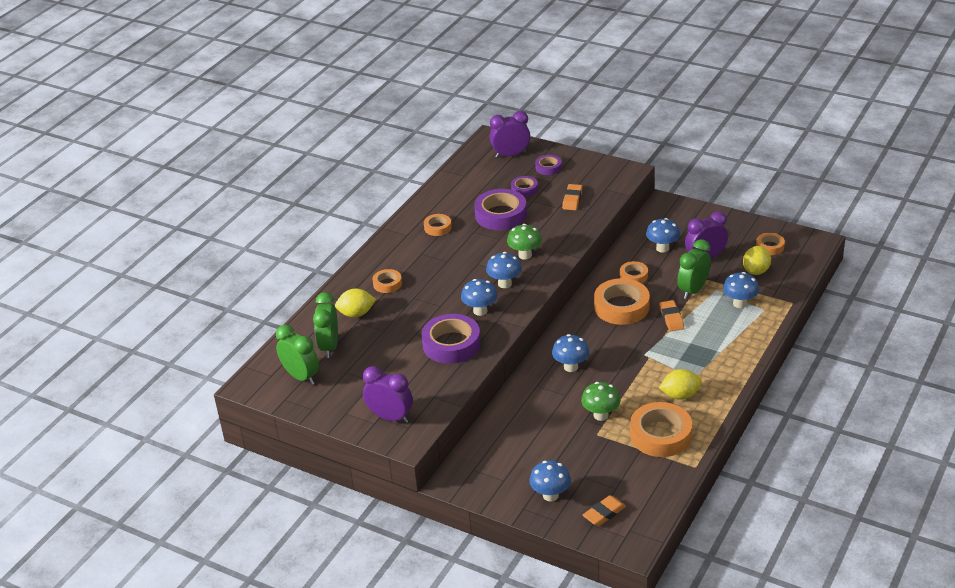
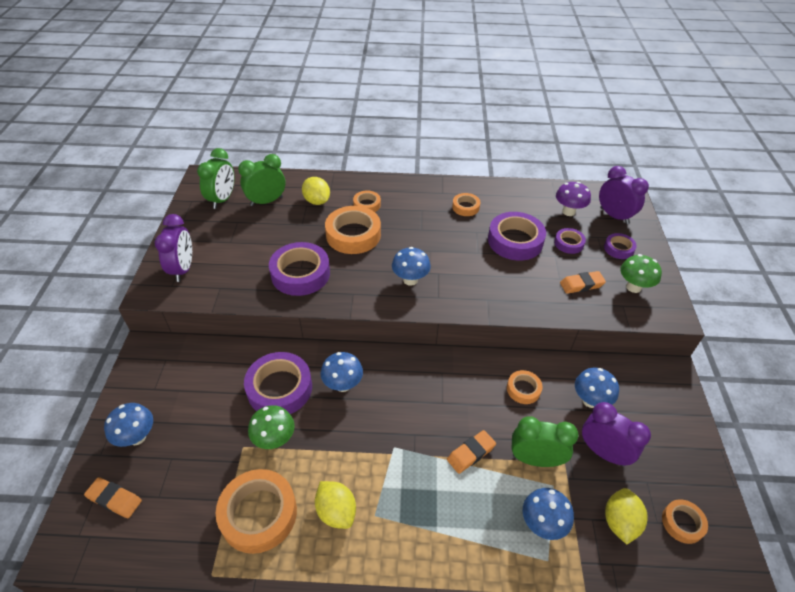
camera: 60 degrees right, 10 degrees up
(480, 311) = (359, 276): blue mushroom -> none
(487, 175) = (568, 212): none -> purple mushroom
(525, 255) = (464, 279): green mushroom -> green mushroom (633, 287)
(551, 403) = (279, 388): none -> purple tape
(621, 307) = (463, 396): orange tape -> orange tape (353, 235)
(756, 271) = (619, 522): yellow lemon -> yellow lemon turned 75 degrees counterclockwise

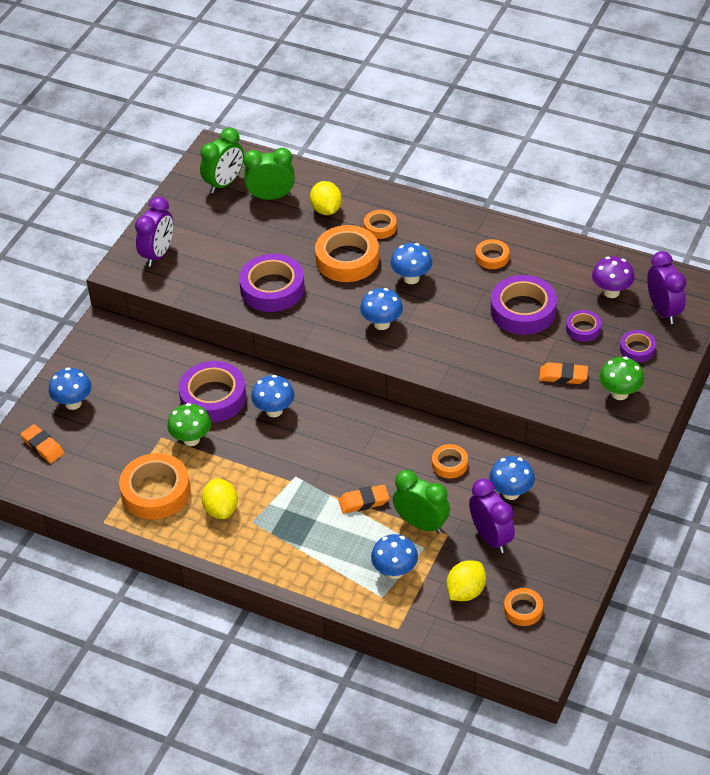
camera: 25 degrees right, 0 degrees up
(413, 237) = (411, 278): none -> blue mushroom

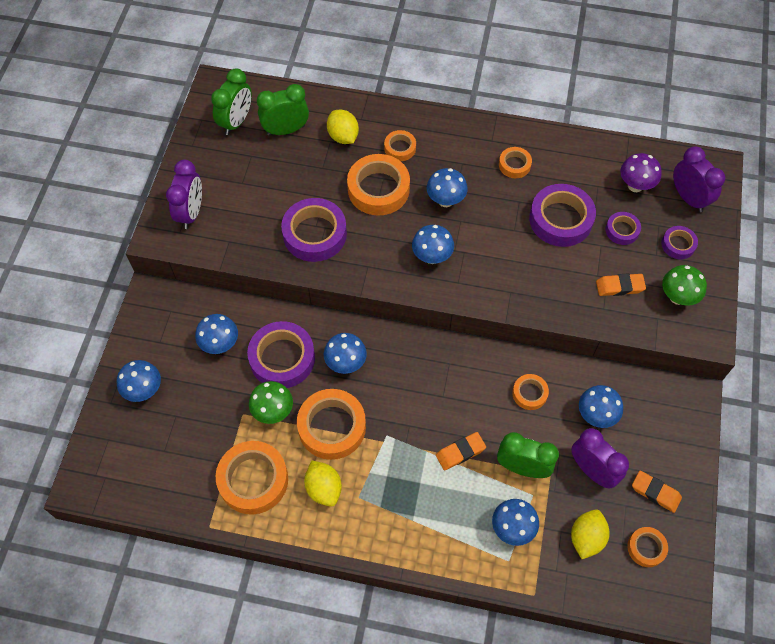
camera: 15 degrees left, 15 degrees up
(43, 446) = (125, 447): orange eraser -> orange eraser (655, 492)
(156, 376) = (220, 344): none -> blue mushroom
(244, 461) = (332, 427): none -> orange tape

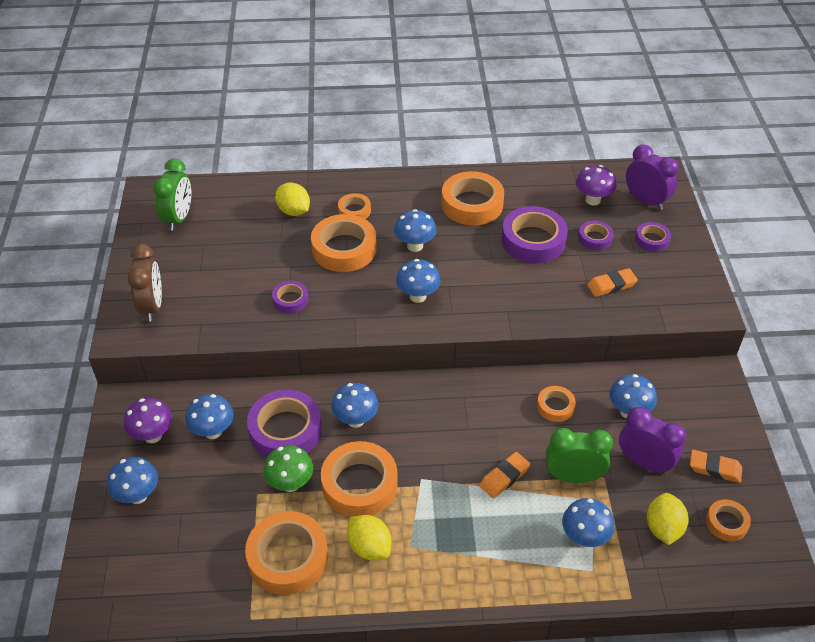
camera: 15 degrees left, 15 degrees down
(169, 335) = (153, 435): none -> purple mushroom
(191, 213) = (152, 306): purple clock -> brown clock
(286, 130) = (233, 216): green clock -> none
(314, 234) = (290, 300): purple tape -> purple tape, size x0.53
(514, 165) = (472, 204): orange tape -> orange tape, size x1.90
(677, 297) = (669, 283): green mushroom -> none

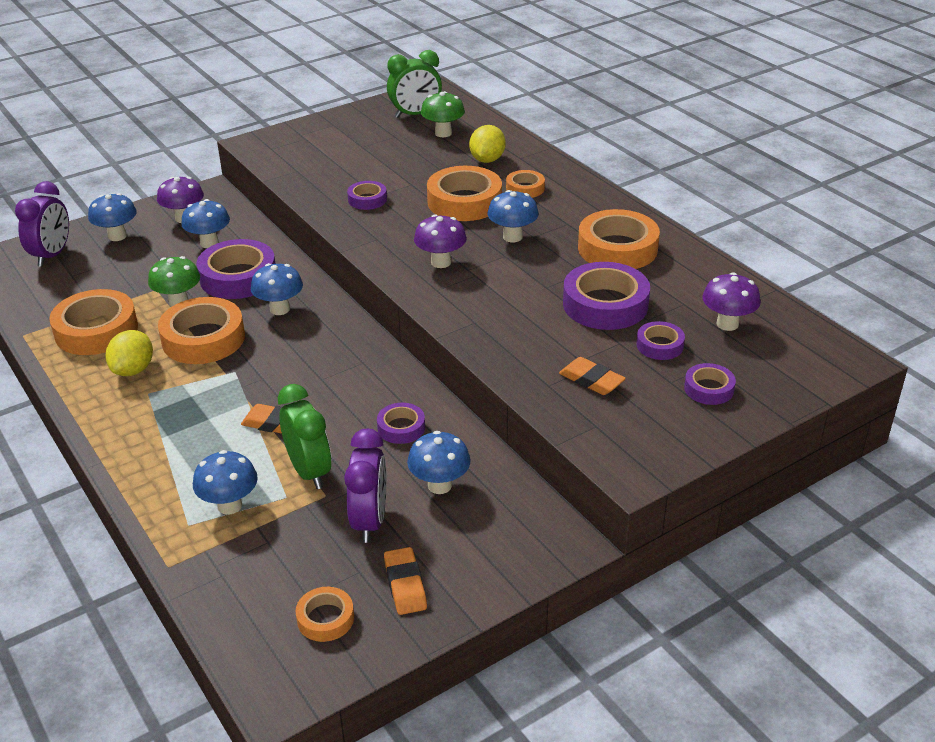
camera: 60 degrees right, 10 degrees down
(152, 306) = (297, 143): brown clock -> none
(227, 216) = (443, 133): none -> green mushroom
(418, 296) = (441, 262): blue mushroom -> purple mushroom
(555, 406) = (401, 428): orange tape -> purple tape
(645, 201) = (777, 364): purple clock -> purple clock (52, 255)
(663, 528) = (282, 564): yellow lemon -> none

